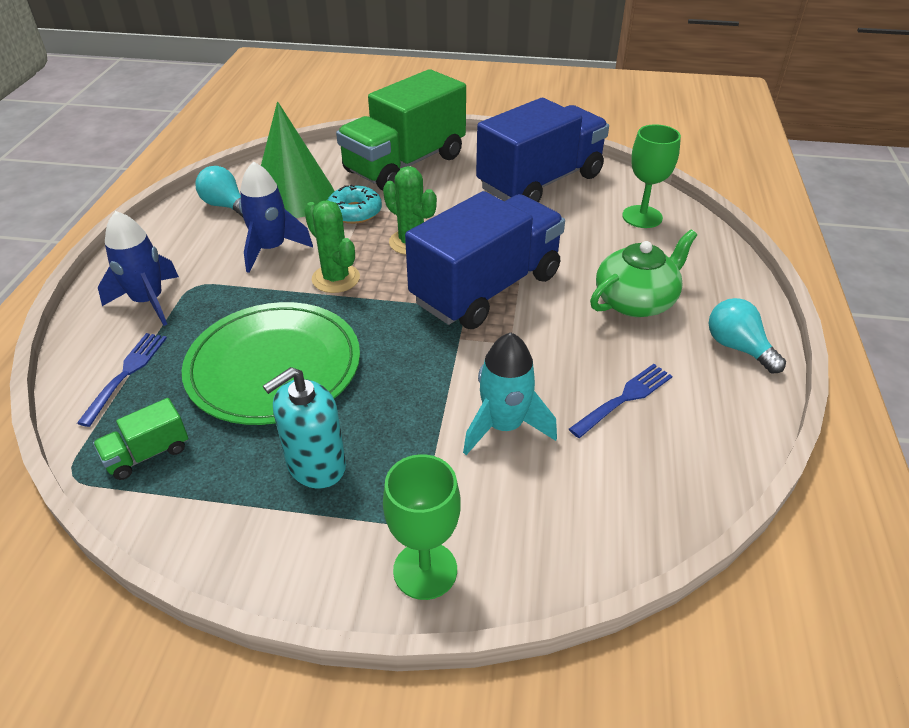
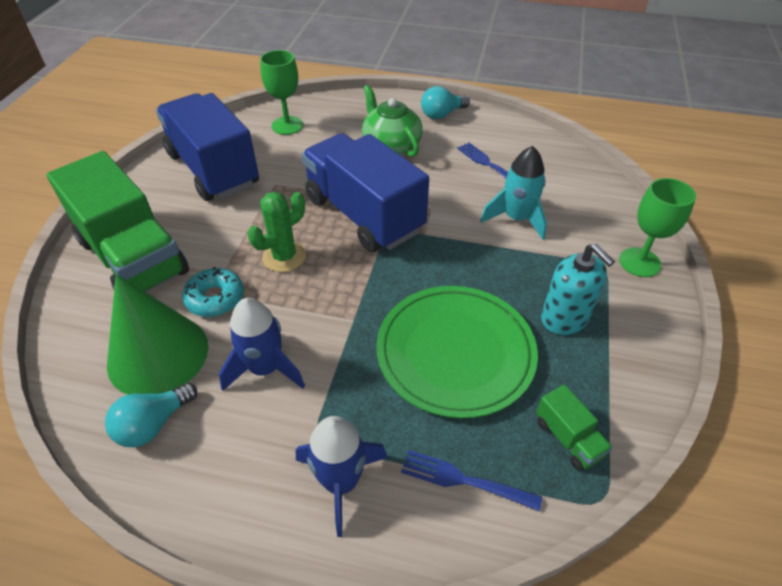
camera: 85 degrees left, 5 degrees up
(336, 278) = (330, 312): green cactus -> none

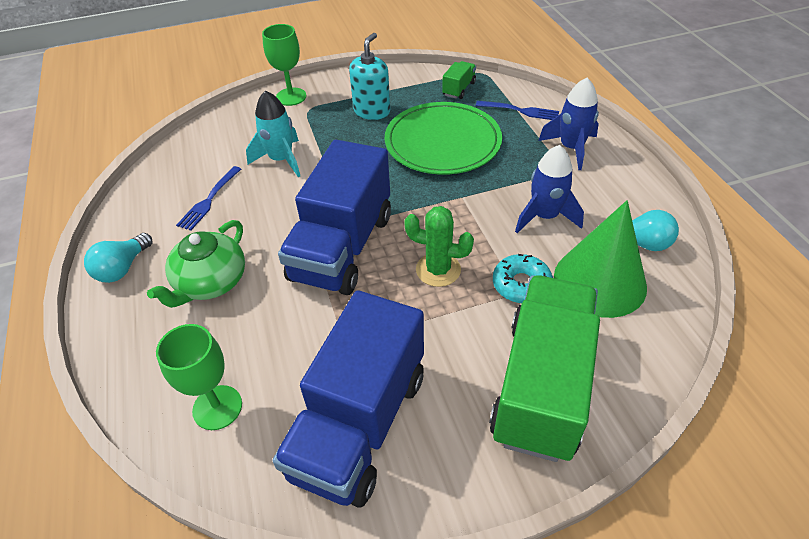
camera: 120 degrees left, 0 degrees up
(442, 114) = (123, 268): turquoise light bulb -> turquoise light bulb turned 90 degrees clockwise
(465, 480) = (520, 111): blue fork -> blue fork turned 60 degrees counterclockwise

